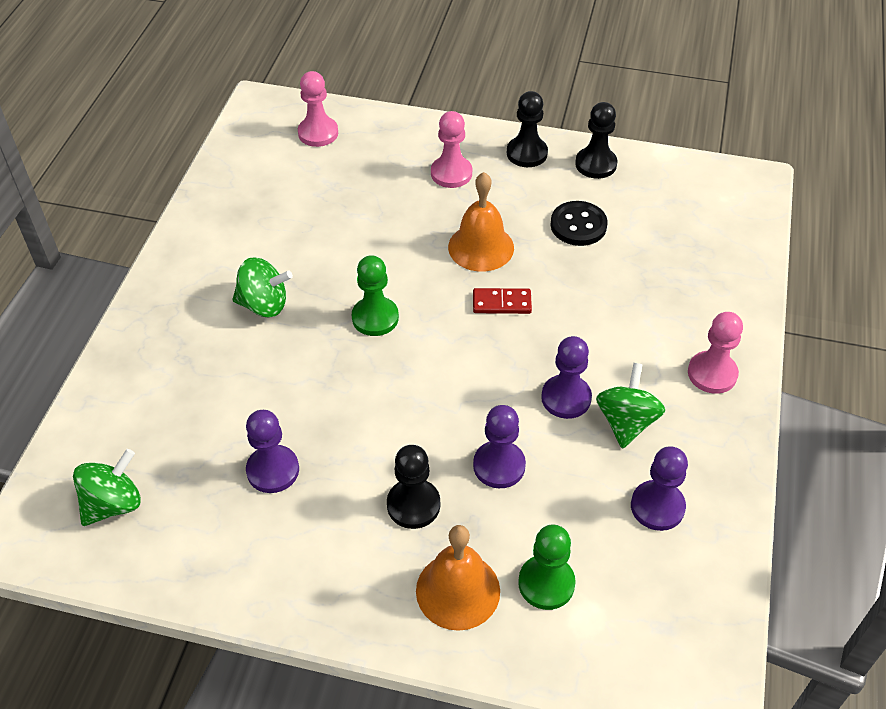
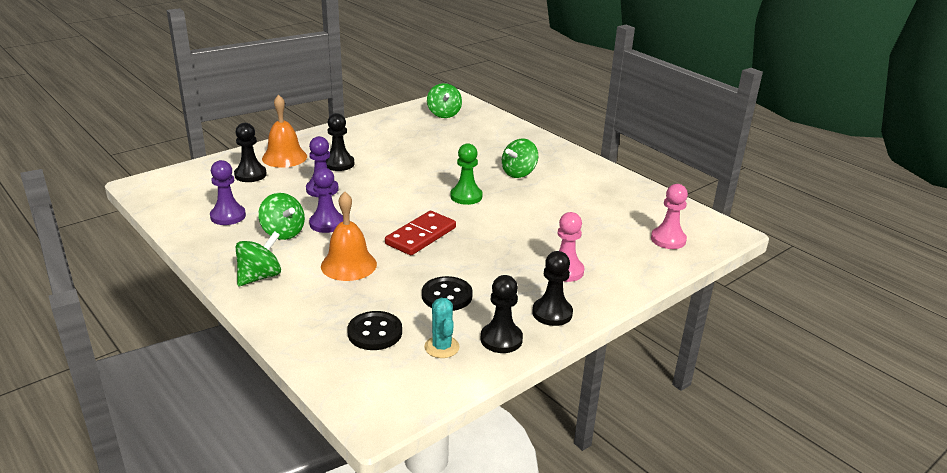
camera: 125 degrees right, 20 degrees down
(273, 470) = (409, 144): purple pawn -> none
(481, 247) = (477, 250): orange bell -> orange bell (348, 265)
(502, 303) = (420, 236): red domino -> red domino, size x1.62
(546, 583) = (250, 175): green pawn -> black pawn
(646, 190) = (442, 347): none -> turquoise cactus
(679, 238) = (375, 332): none -> black button
(712, 374) = (260, 277): pink pawn -> green spinning top

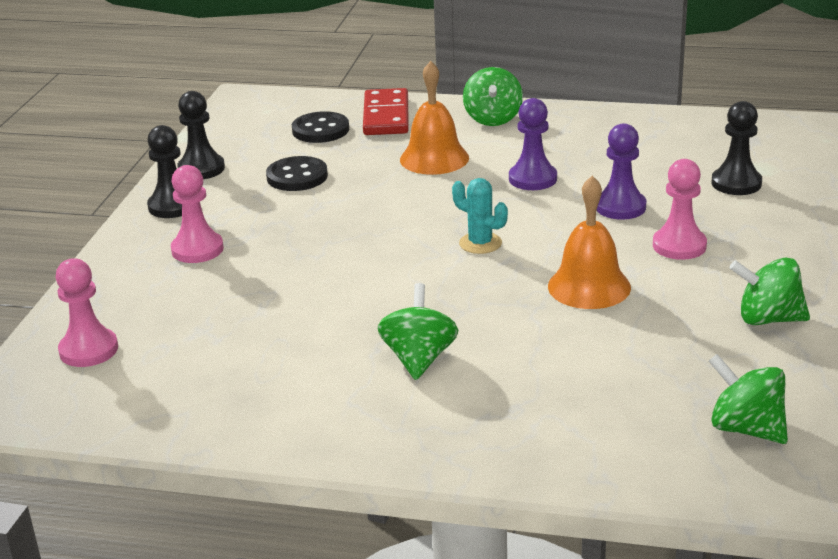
camera: 145 degrees right, 0 degrees up
(228, 216) = (642, 141): purple pawn -> none
(283, 233) = (555, 153): green spinning top -> green spinning top (768, 319)
(284, 157) = (761, 220): orange bell -> orange bell (589, 286)
(339, 164) = (679, 246): black pawn -> pink pawn
(420, 236) = (411, 212): red domino -> red domino (386, 116)
(442, 347) = (248, 144): turquoise cactus -> turquoise cactus (480, 243)
(466, 196) = (436, 282): green pawn -> none

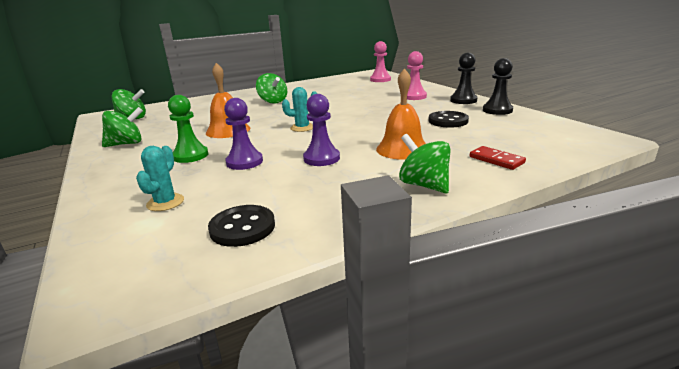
camera: 140 degrees right, 5 degrees down
(320, 130) = (505, 140): black button -> black button (242, 227)
(386, 116) = (496, 160): red domino -> red domino, size x0.62
(679, 246) = (190, 156): pink pawn -> green pawn
(736, 183) = (165, 202): black pawn -> turquoise cactus

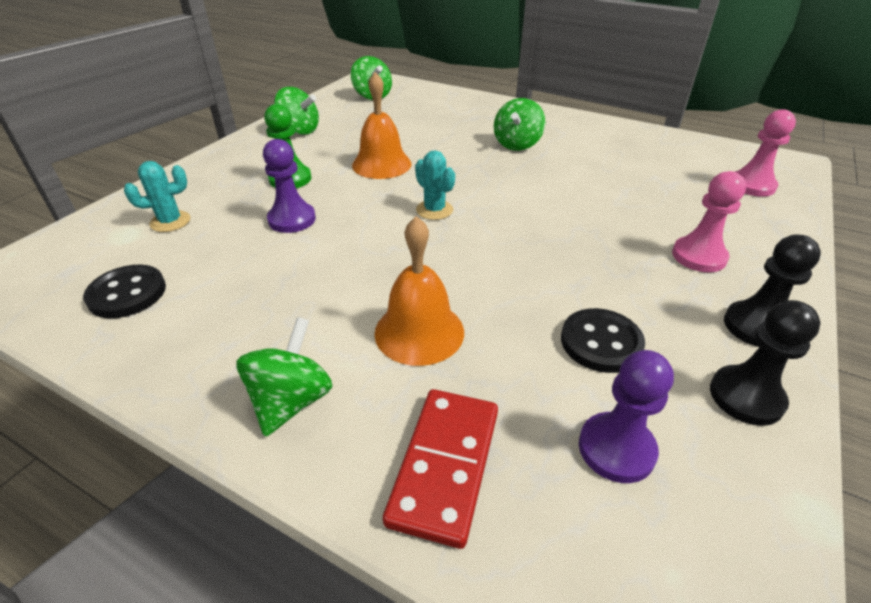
camera: 55 degrees right, 15 degrees up
(321, 158) = (335, 270): purple pawn -> purple pawn (616, 449)
(496, 160) = (444, 465): red domino -> red domino, size x1.62

